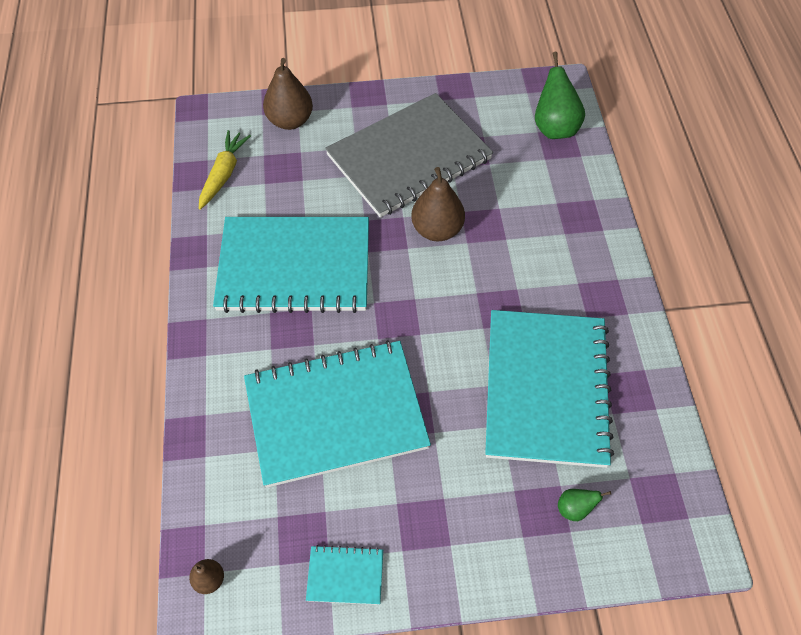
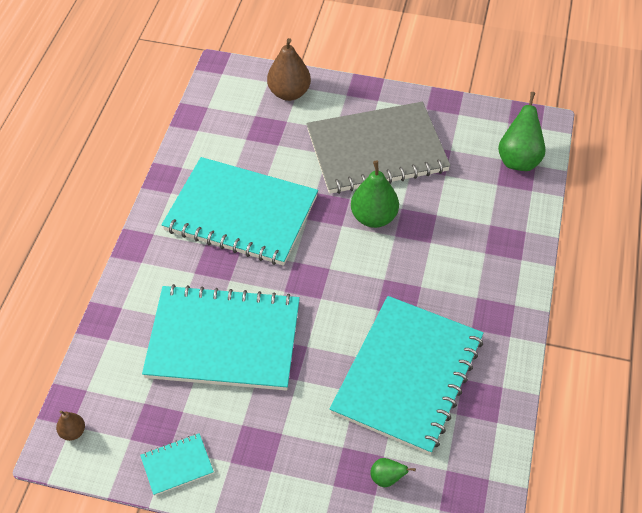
camera: 20 degrees right, 5 degrees down
(223, 174) = (216, 122): yellow carrot -> none
(345, 575) = (177, 465): turquoise notebook -> turquoise notebook turned 45 degrees counterclockwise
(437, 230) = (374, 217): brown pear -> green pear

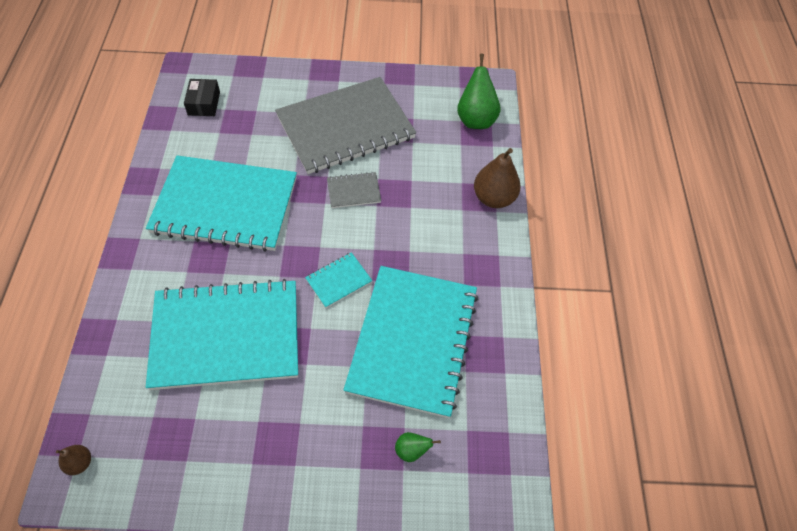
camera: 15 degrees left, 5 degrees up
(177, 465) = (197, 478): turquoise notebook -> turquoise notebook (338, 281)
(235, 107) = (204, 103): none -> black box
(289, 93) = (254, 84): brown pear -> brown pear (493, 198)
(374, 217) = (353, 191): green pear -> grey notebook

